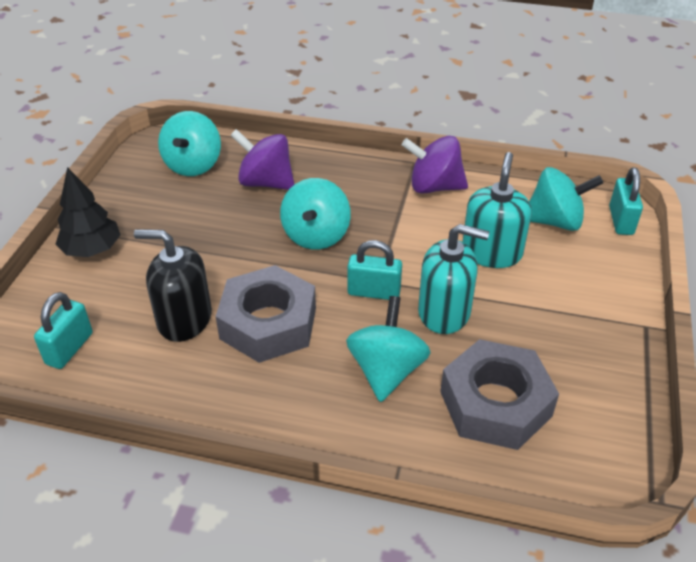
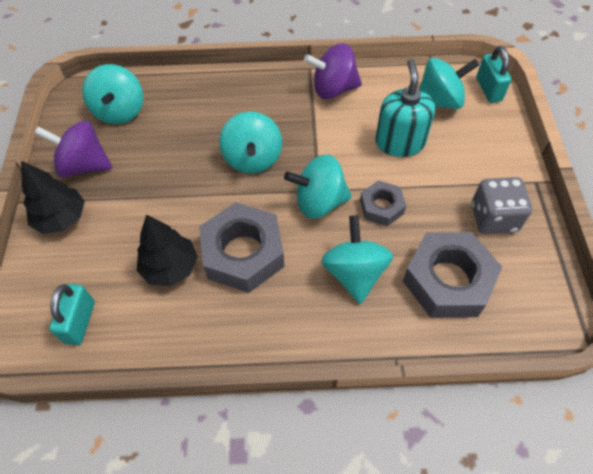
camera: 15 degrees left, 15 degrees up
(184, 319) = (170, 267): black soap dispenser -> black tree
(266, 182) = (191, 115): purple spinning top -> purple spinning top (84, 165)
(374, 292) = (319, 202): turquoise padlock -> turquoise spinning top
(444, 312) = (381, 207): turquoise soap dispenser -> grey nut
(577, 352) = (493, 218): none -> grey dice

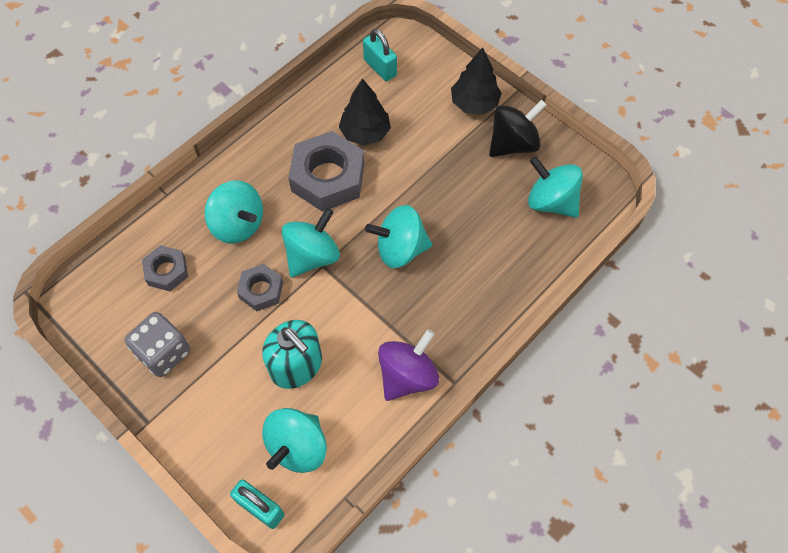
camera: 135 degrees right, 5 degrees up
(84, 165) = (513, 144): purple spinning top -> black spinning top
(252, 159) = (400, 249): turquoise spinning top -> turquoise spinning top turned 45 degrees counterclockwise
(448, 280) = (167, 271): grey nut -> grey nut, size x0.55

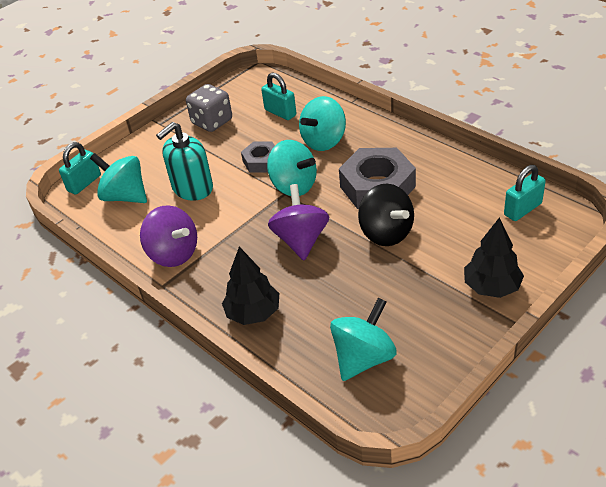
camera: 95 degrees right, 20 degrees down
(167, 271) = (280, 112): grey nut -> turquoise padlock
(365, 133) = (434, 206): black tree -> black tree (253, 313)
(400, 249) = (301, 240): turquoise spinning top -> purple spinning top
(513, 144) = (440, 323): black spinning top -> black spinning top (386, 233)

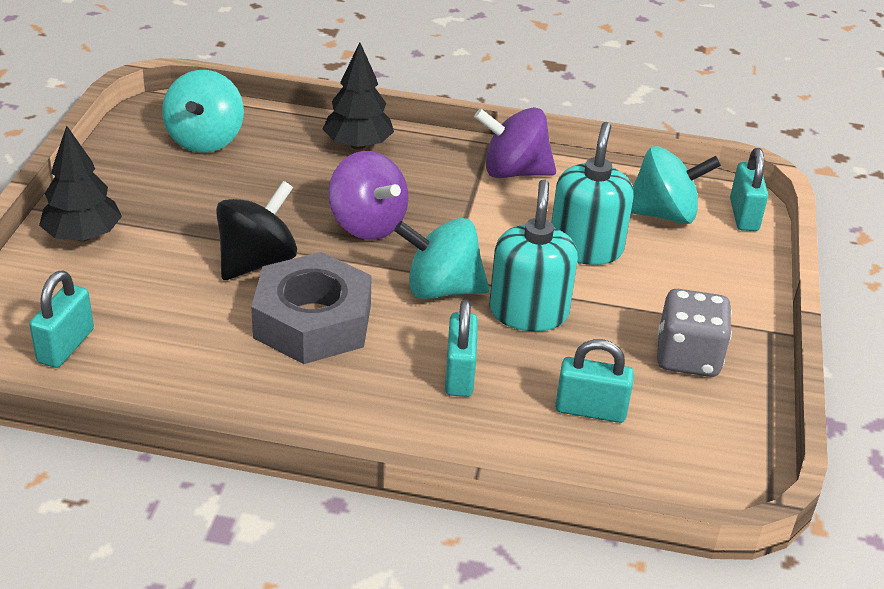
camera: 140 degrees right, 5 degrees down
(261, 161) = (528, 312): grey nut -> turquoise soap dispenser
(324, 141) = (459, 374): turquoise spinning top -> turquoise padlock
(386, 233) = (257, 262): black spinning top -> black spinning top turned 105 degrees clockwise

